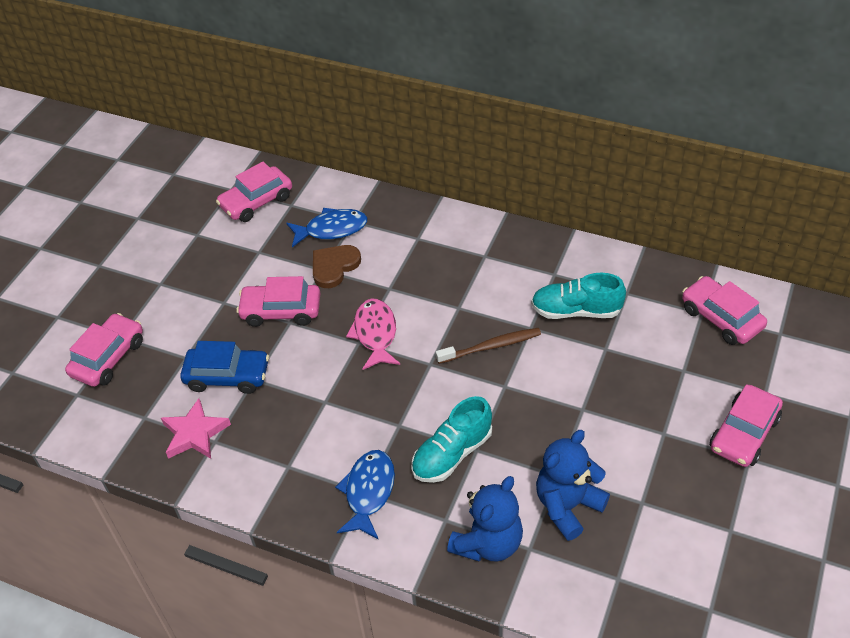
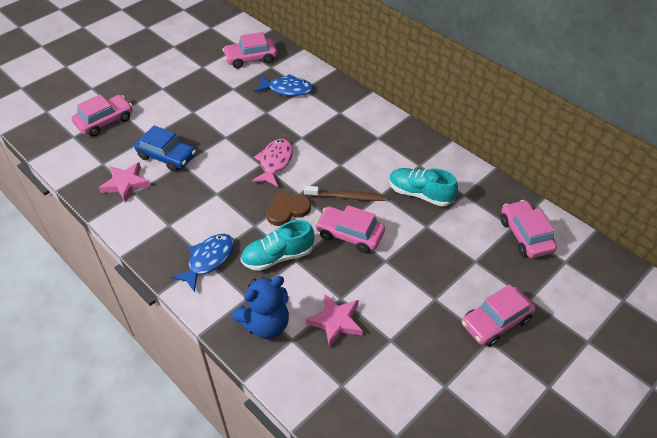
camera: 20 degrees right, 0 degrees up
(281, 311) = (224, 128): pink car -> pink car (350, 234)
(334, 267) = (274, 113): brown heart -> brown heart (287, 210)
(567, 506) = (335, 321): blue teddy bear -> pink star

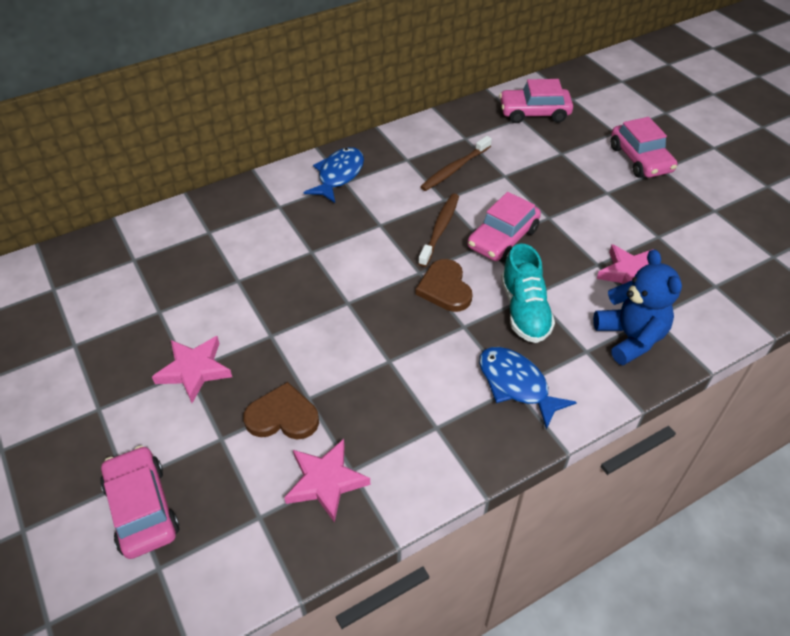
camera: 75 degrees left, 0 degrees up
(167, 156) = (283, 416): blue car -> brown heart
(193, 114) = (194, 370): none -> pink star
(250, 58) = (96, 280): pink car -> none
(275, 162) = (350, 287): pink fish -> none
(287, 89) = (199, 249): blue fish -> blue fish (339, 175)
(420, 194) = (454, 169): turquoise shoe -> brown toothbrush

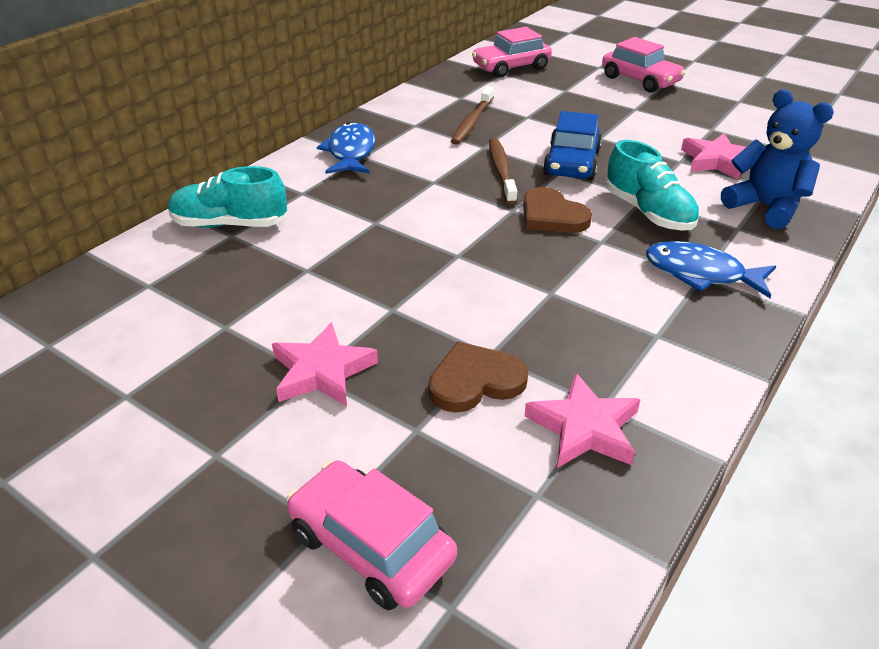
camera: 25 degrees left, 10 degrees down
(213, 221) = (230, 224): none -> turquoise shoe
(503, 238) = (572, 163): pink car -> blue car

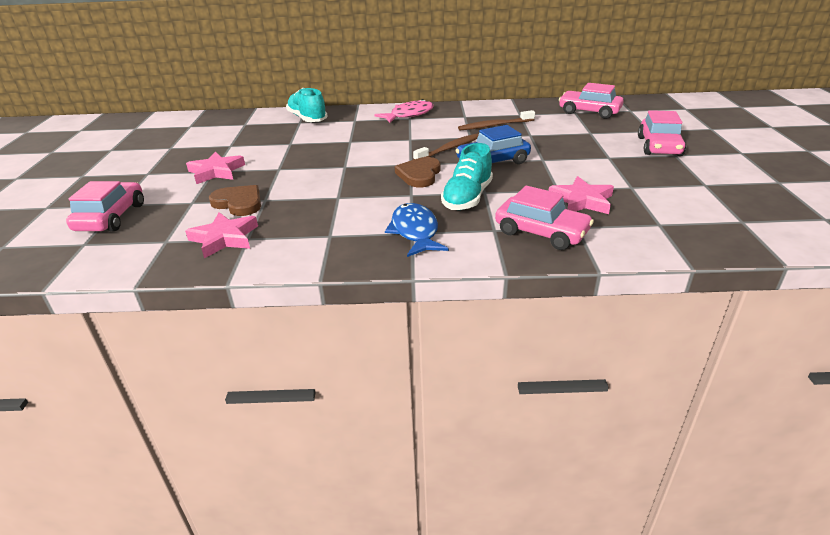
camera: 55 degrees right, 5 degrees down
(350, 152) = (409, 115): blue fish -> pink fish
(765, 207) = (541, 232): blue teddy bear -> pink car

